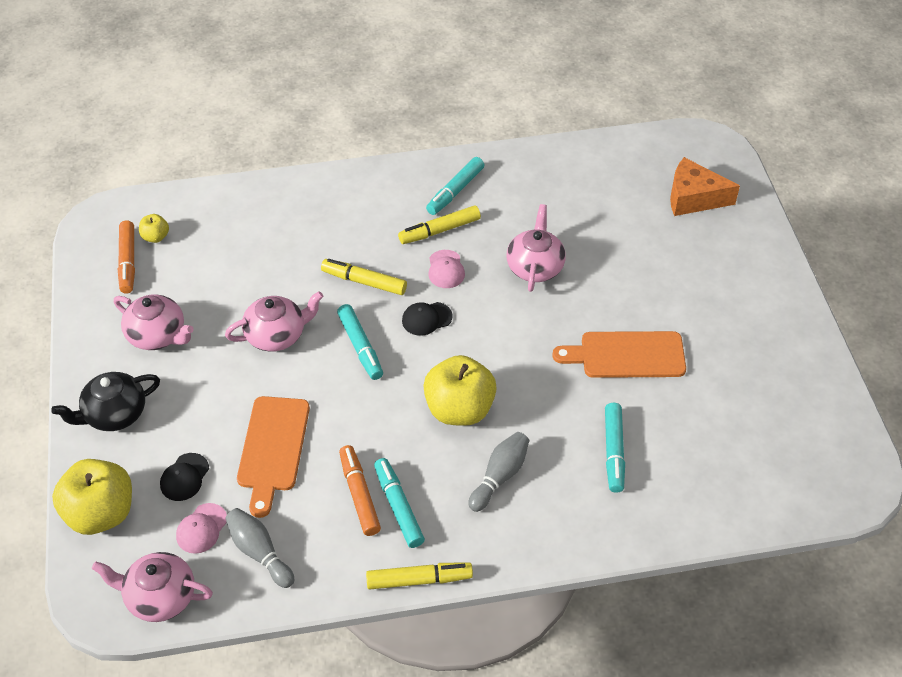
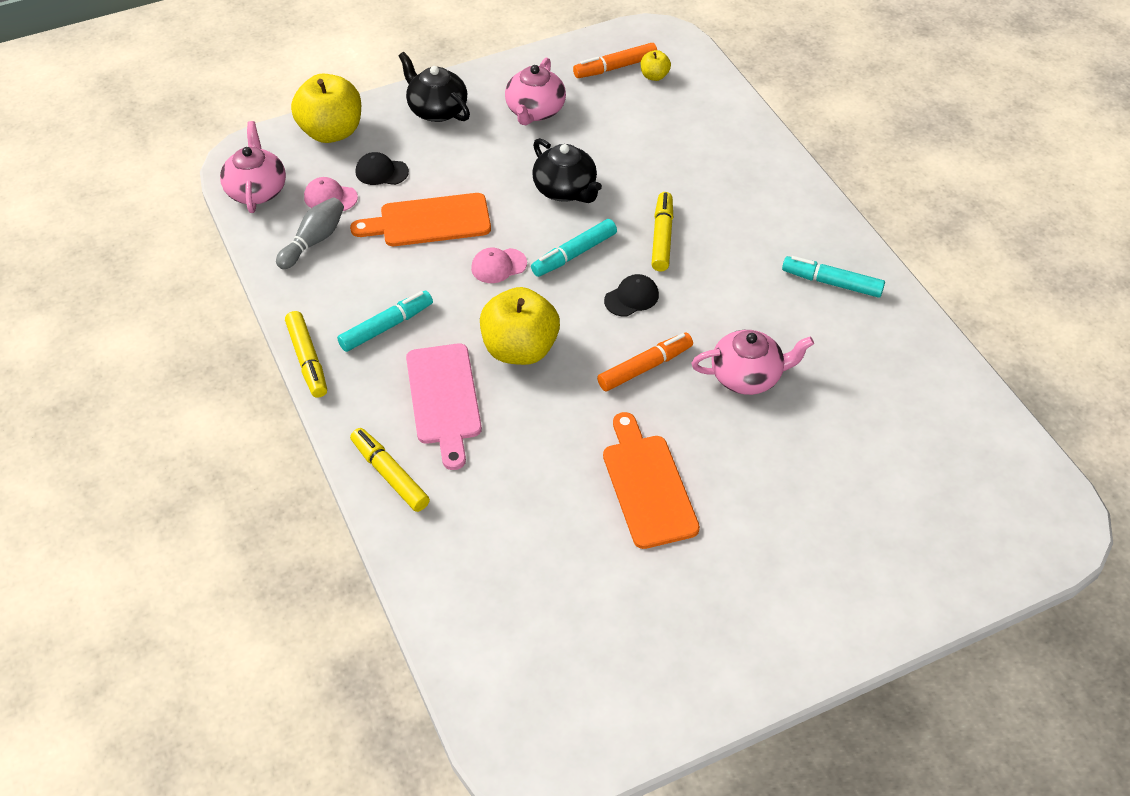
camera: 75 degrees right, 0 degrees up
(277, 335) = (565, 190): pink teapot -> black teapot
(359, 495) = (393, 295): orange marker -> orange marker (644, 367)
(426, 319) = (631, 298): black cap -> black cap turned 90 degrees clockwise
(440, 230) = (764, 282): yellow marker -> yellow marker (390, 475)
(446, 269) = (708, 299): pink cap -> pink cap (498, 266)
(500, 476) = (444, 399): grey bowling pin -> pink cutting board
(614, 451) = (505, 494): turquoise marker -> none
(693, 198) = (943, 520): orange cheese -> none

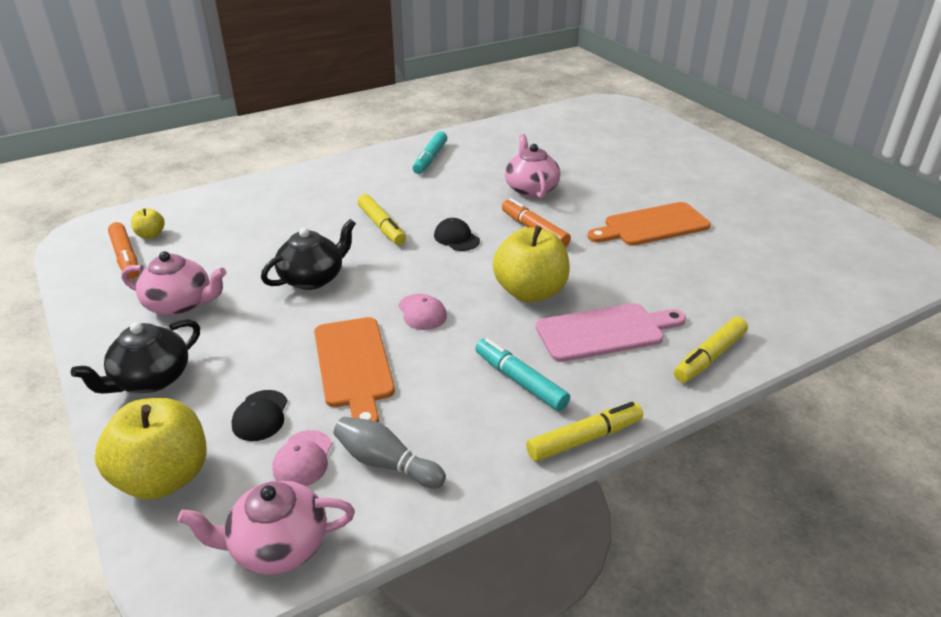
camera: 95 degrees left, 15 degrees down
(574, 254) = (404, 269): turquoise marker -> none
(662, 237) = (381, 226): yellow marker -> yellow marker turned 120 degrees counterclockwise

